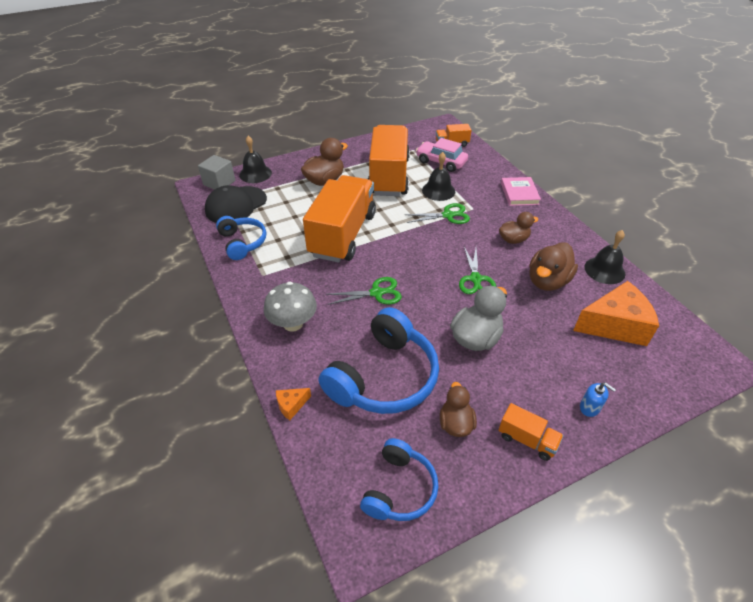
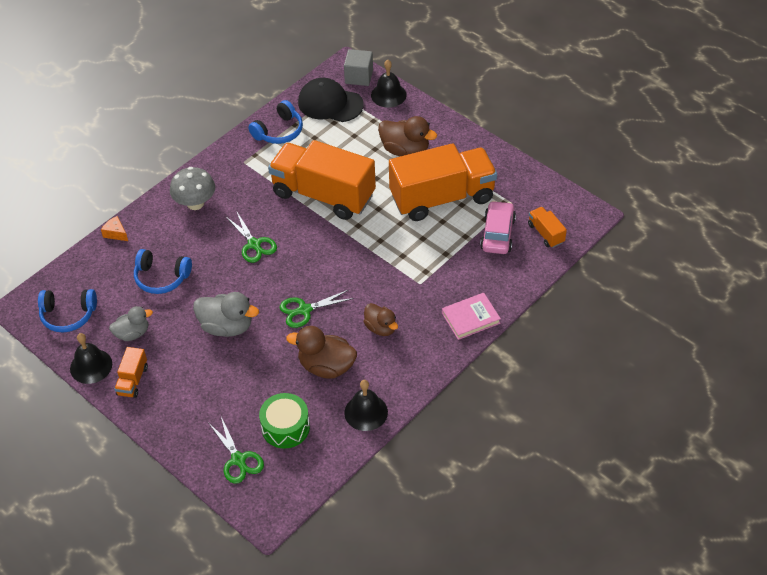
camera: 70 degrees right, 5 degrees up
(343, 235) = (323, 195): orange truck -> orange truck turned 150 degrees counterclockwise
(383, 377) = (161, 278): blue headphones -> blue headphones, size x0.59
(438, 190) = (437, 246): black bell -> black bell (91, 366)
(448, 215) = (396, 265): green scissors -> green scissors (238, 459)
(455, 423) = (132, 333): brown duck -> grey duck
(589, 407) = (178, 417): blue soap dispenser -> none
(615, 325) = (285, 427): orange cheese -> green drum

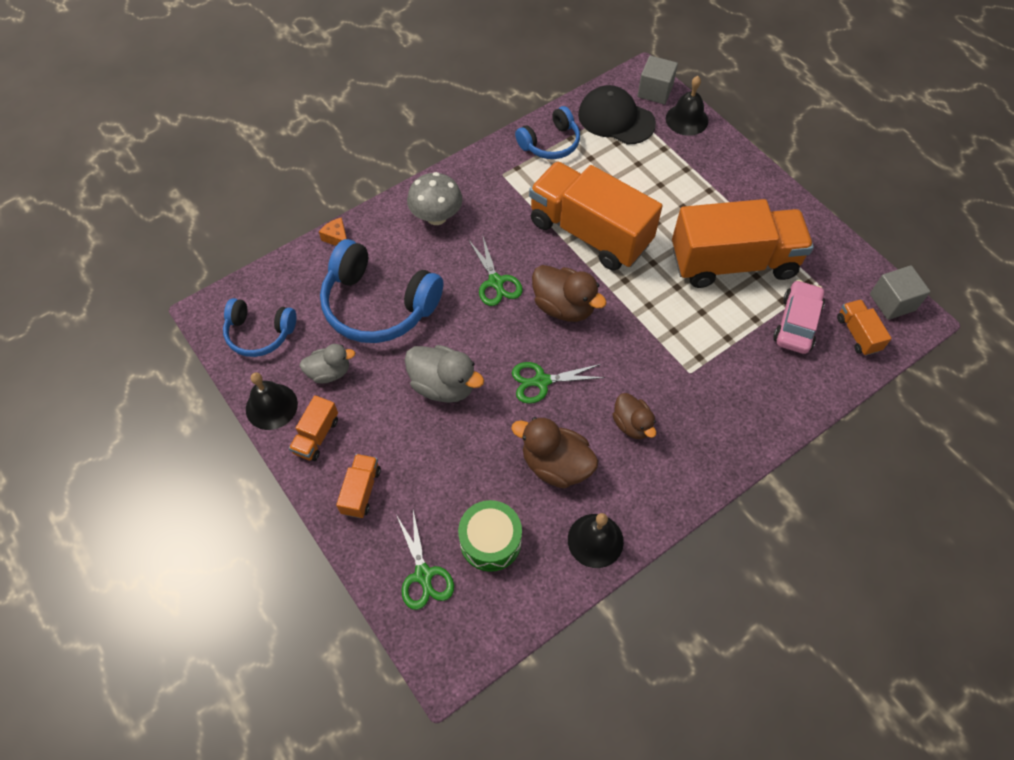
camera: 10 degrees right, 10 degrees up
(161, 278) = (378, 305): blue headphones -> blue headphones, size x1.68
(177, 412) = (361, 491): none -> orange truck
(405, 150) = (697, 193): brown duck -> brown duck (564, 307)
(470, 318) = (748, 433): pink book -> none
(570, 206) = (892, 302): none -> grey cube

